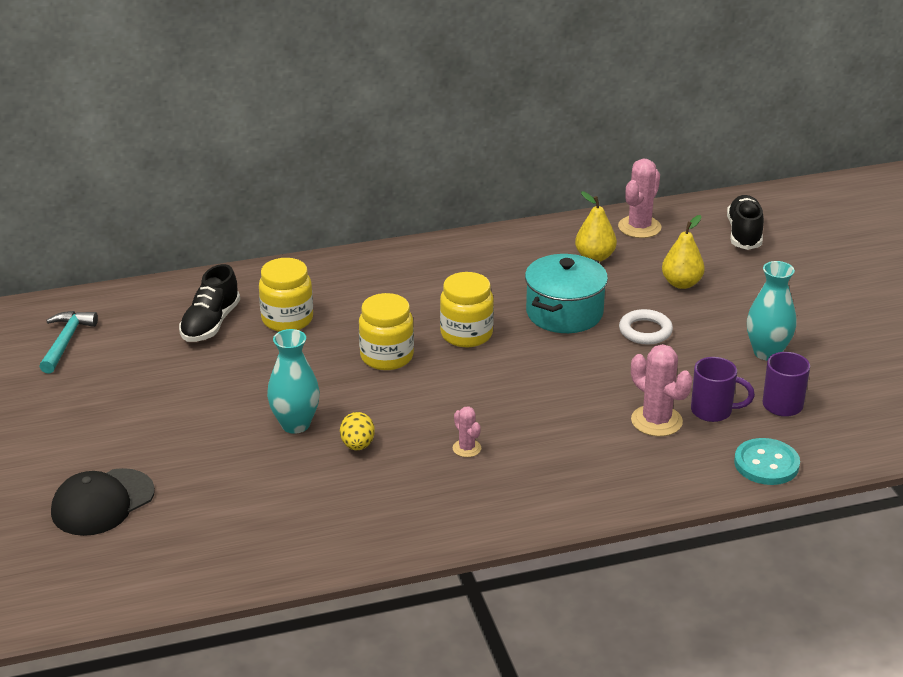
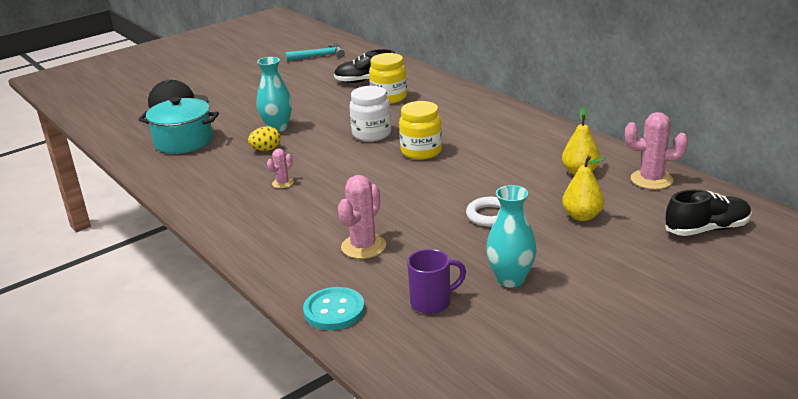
camera: 70 degrees right, 5 degrees down
(387, 357) = (371, 134): yellow jar -> white jar
(564, 313) = (484, 178): turquoise pot -> turquoise pot (183, 141)
(713, 411) = (396, 269): purple mug -> none

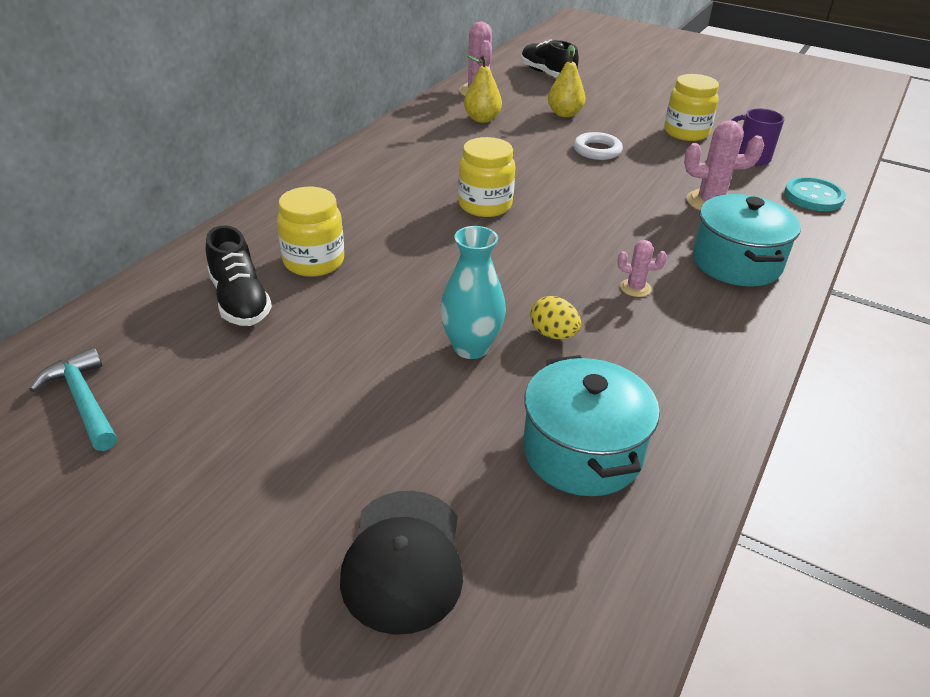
camera: 115 degrees left, 10 degrees up
(275, 229) = (736, 262): none -> turquoise pot
(371, 134) = (452, 250): white jar -> none
(510, 279) = (686, 132): turquoise vase -> yellow jar

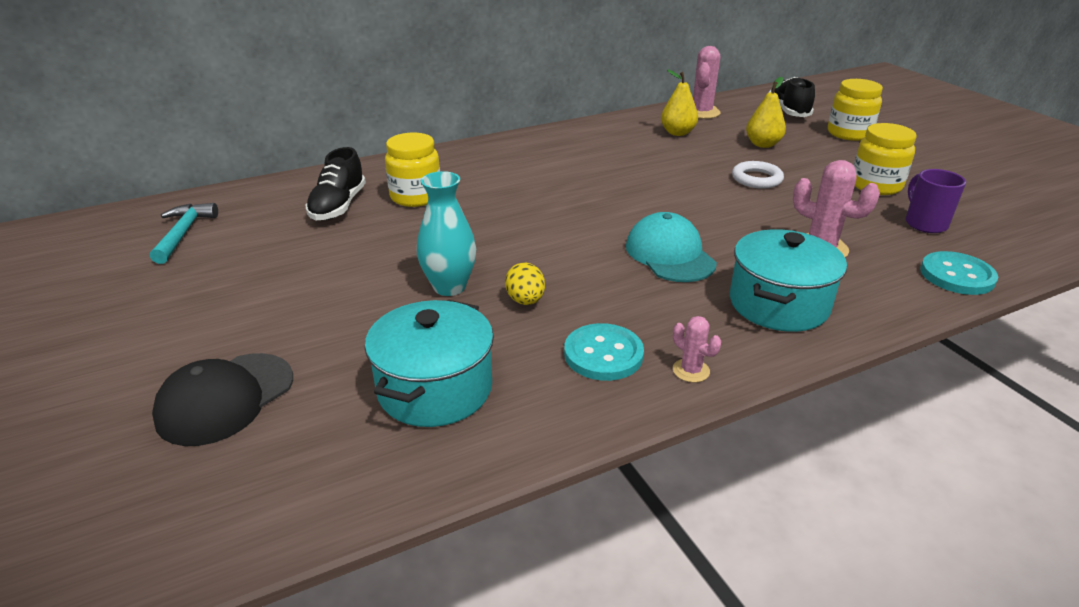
camera: 35 degrees right, 5 degrees down
(485, 205) = (594, 194): yellow jar -> yellow jar (849, 134)
(613, 246) = (670, 254): none -> turquoise cap
(635, 288) = (645, 292): pink cactus -> pink cactus (691, 370)
(670, 358) = (603, 354): none -> turquoise button

